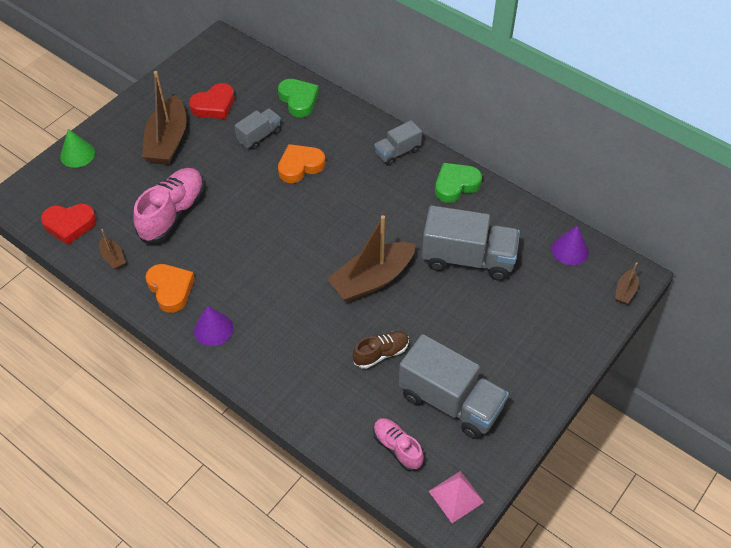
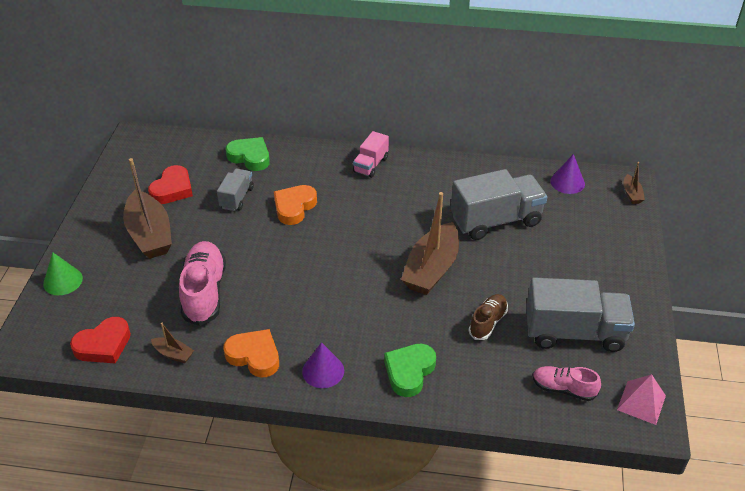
camera: 30 degrees left, 10 degrees down
(397, 152) = (371, 165): grey truck -> pink truck
(455, 185) = (439, 171): green heart -> green heart (409, 372)

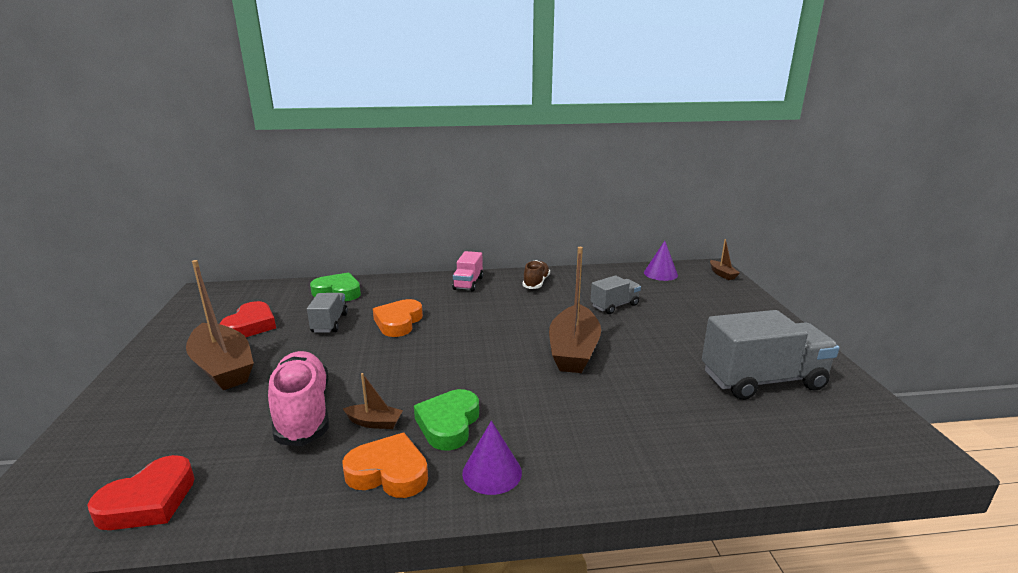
camera: 15 degrees left, 20 degrees down
(63, 281) = (91, 432): green cone -> none
(173, 354) = (264, 492): brown boat -> brown boat (374, 423)
(409, 372) = (605, 452): green heart -> green heart (448, 424)
(488, 322) = (665, 386): brown shoe -> brown shoe (536, 283)
(496, 220) = (614, 306): grey truck -> grey truck, size x0.54
(563, 389) = (798, 435): pink shoe -> none
(641, 402) = (892, 432): pink pyramid -> none

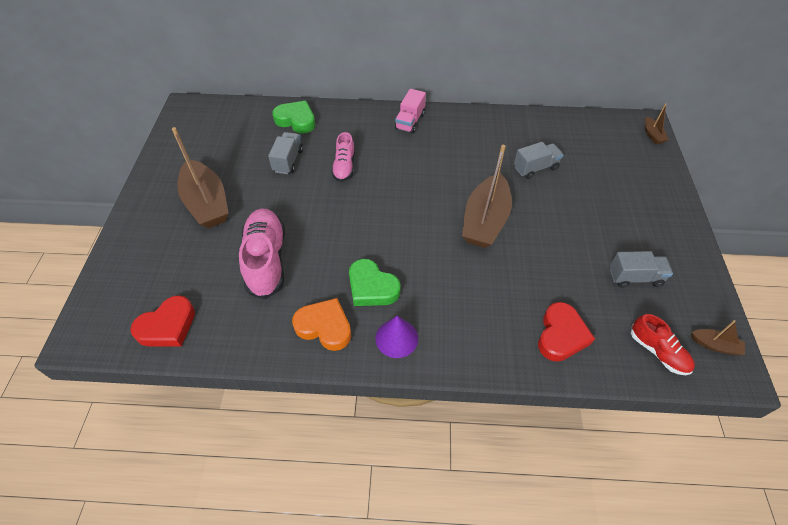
camera: 10 degrees right, 30 degrees up
(251, 326) = (225, 156): red heart -> red heart (561, 335)
(374, 423) = (318, 278): brown boat -> brown boat (715, 345)
(398, 322) = (344, 167): orange heart -> pink shoe
(448, 424) = (372, 287): green heart -> green heart turned 75 degrees counterclockwise
(536, 283) = (471, 127): brown shoe -> none
(660, 273) = (592, 127): purple cone -> none
(762, 380) = (635, 277): grey truck -> grey truck, size x0.54
(826, 444) = (657, 351): none -> red shoe

